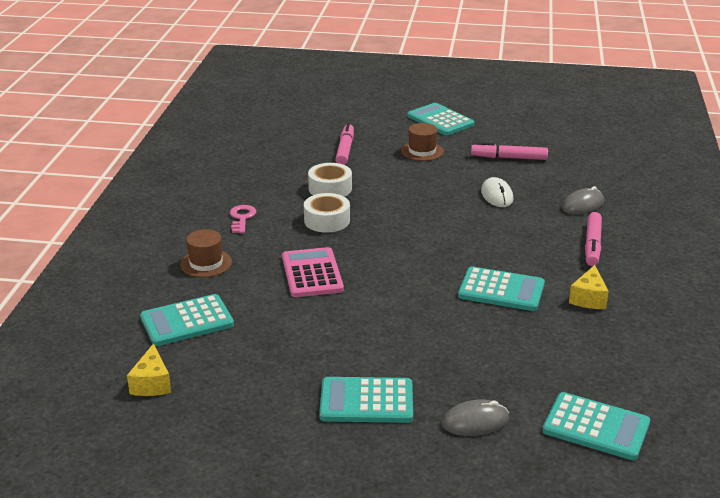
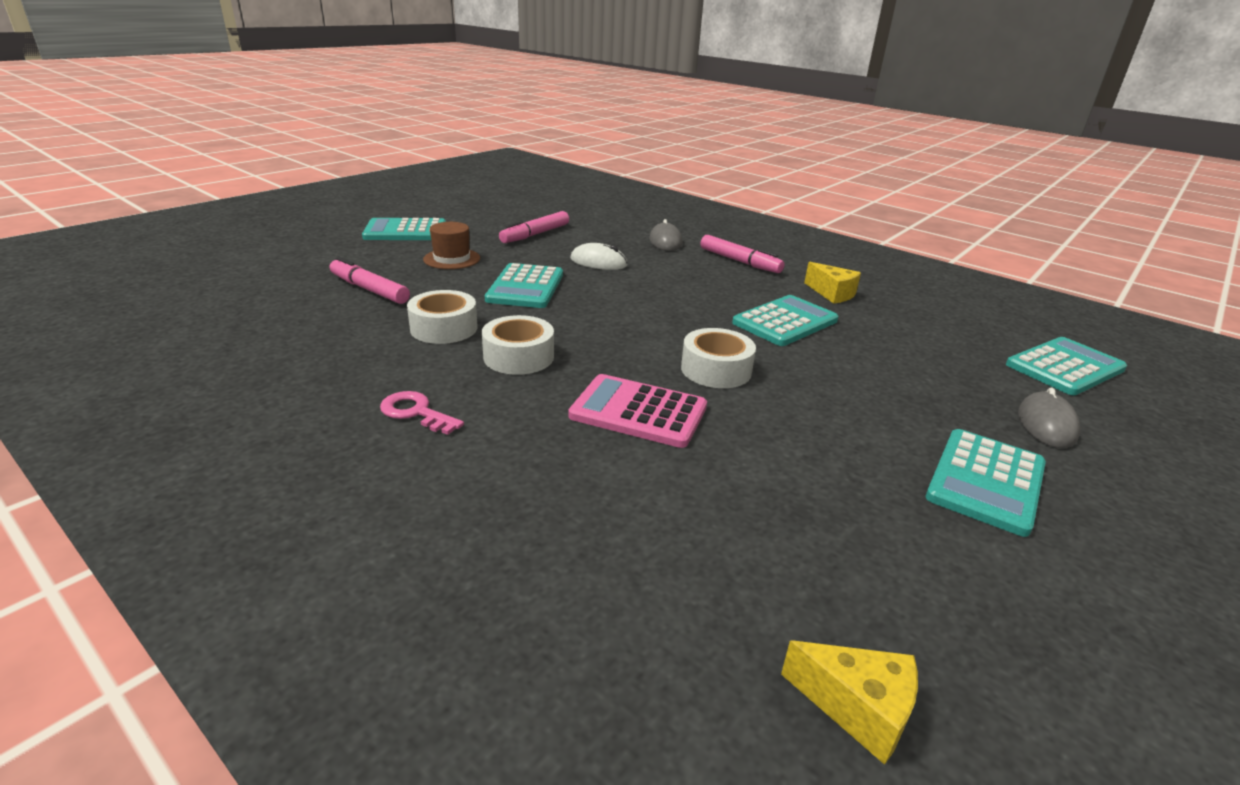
camera: 60 degrees left, 0 degrees up
(187, 321) = (668, 579): turquoise calculator -> turquoise calculator (525, 287)
(206, 263) = (504, 492): brown hat -> none
(391, 283) = (716, 370): none -> white tape

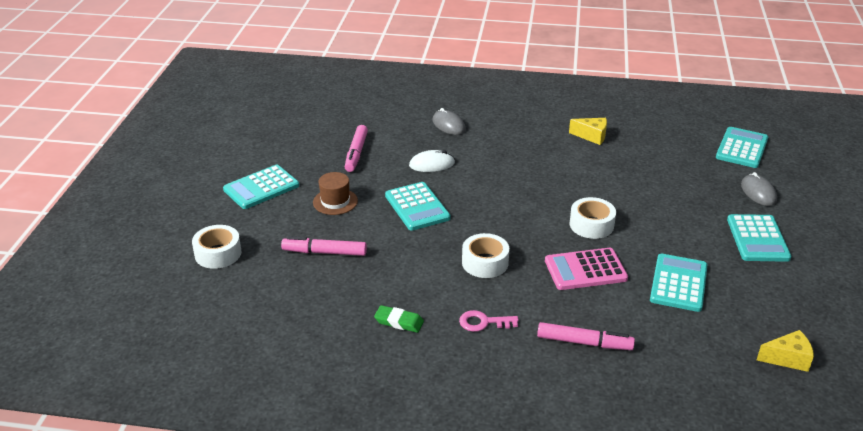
camera: 30 degrees left, 5 degrees up
(326, 372) = (399, 322): none -> green eraser
(444, 328) = (416, 262): white tape -> white tape (218, 253)
(739, 261) = (514, 127): pink marker -> pink marker (584, 343)
(785, 322) = (589, 172): turquoise calculator -> turquoise calculator (678, 283)

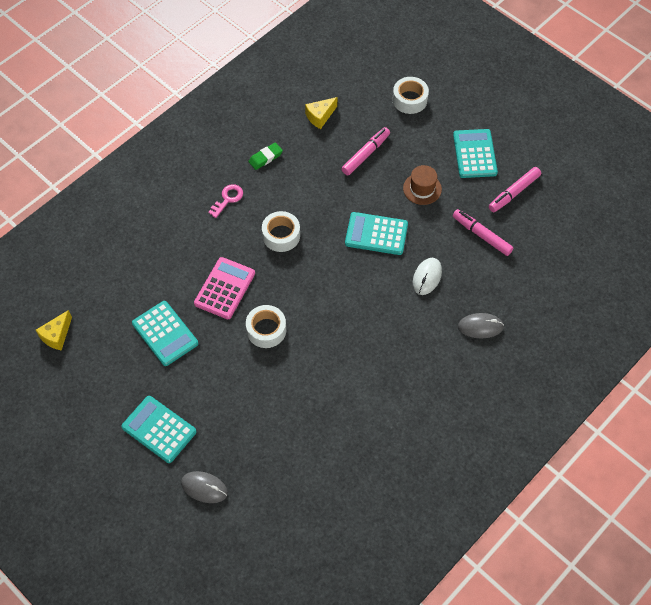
camera: 125 degrees right, 25 degrees up
(584, 343) = (166, 238): pink marker -> pink marker (513, 193)
(592, 136) = (380, 427): yellow cheese -> yellow cheese (320, 116)
(741, 148) = (268, 540): turquoise calculator -> none

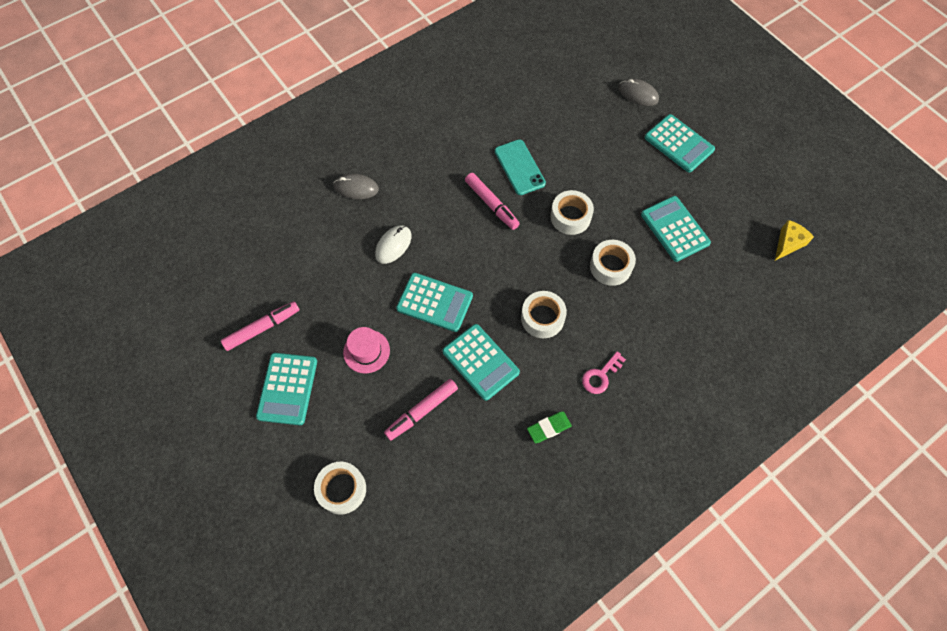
camera: 170 degrees left, 5 degrees up
(225, 288) = (610, 266): pink calculator -> white tape
(320, 116) = (468, 482): yellow cheese -> none
(324, 374) = (519, 167): none -> turquoise phone
(327, 194) = (480, 362): none -> turquoise calculator
(422, 188) = (366, 351): brown hat -> pink hat
(481, 235) = (319, 282): pink marker -> pink marker (491, 204)

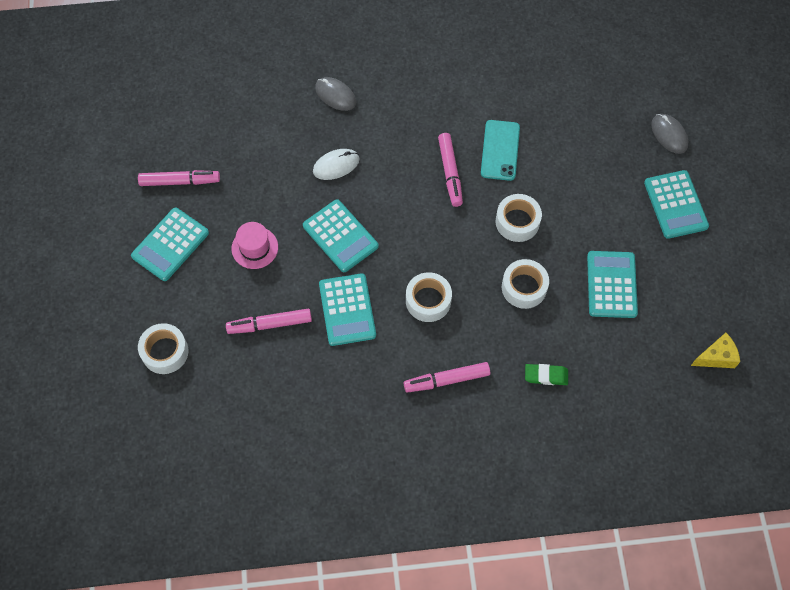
camera: 30 degrees right, 0 degrees up
(549, 428) = (370, 398): green eraser -> green eraser (546, 376)
(600, 376) = (446, 380): pink key -> pink marker

